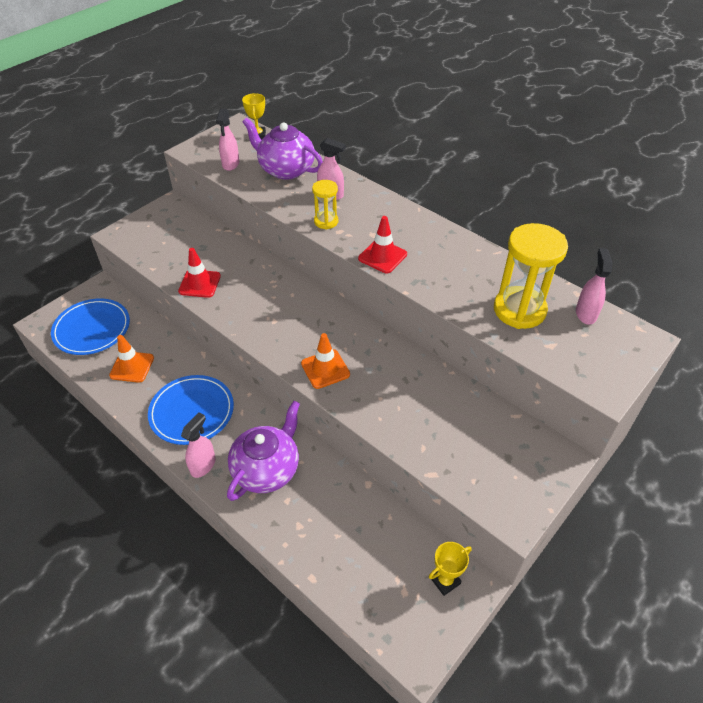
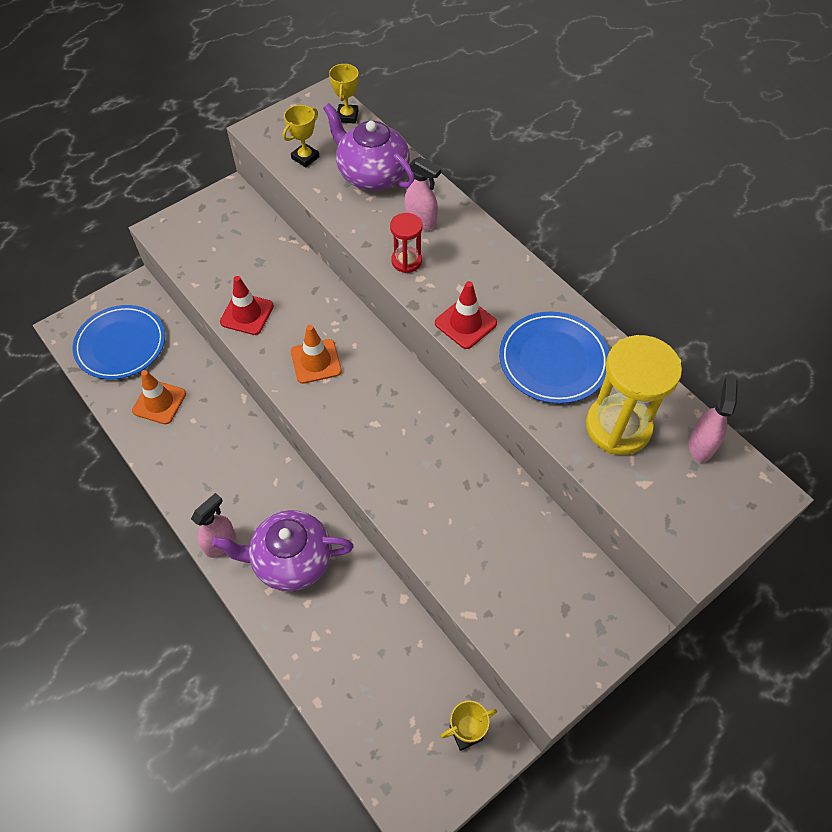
camera: 10 degrees right, 10 degrees up
(192, 412) = (218, 472): blue plate -> blue plate (553, 360)
(230, 164) = (305, 157): pink spray bottle -> yellow trophy
(267, 469) = (291, 560): purple teapot -> purple teapot turned 135 degrees counterclockwise
(325, 369) = (374, 455): orange traffic cone -> orange traffic cone (316, 361)
(326, 221) = (406, 261): yellow hourglass -> red hourglass

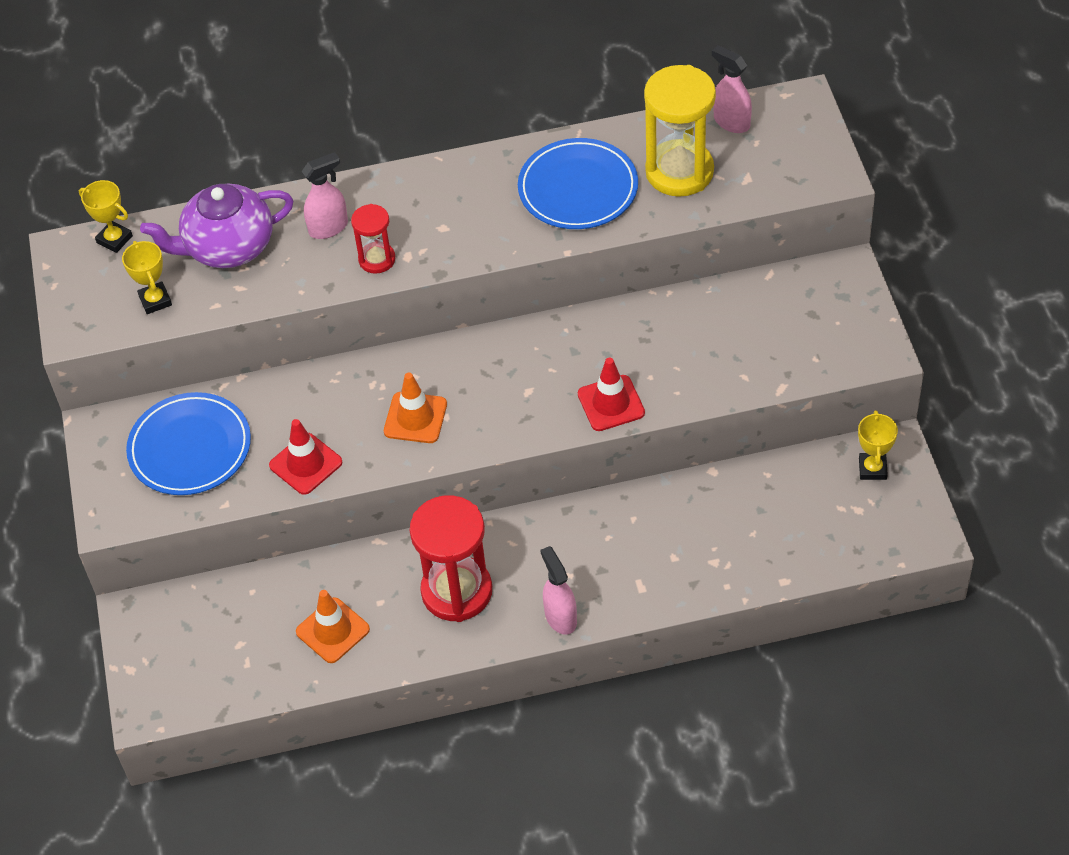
camera: 60 degrees left, 5 degrees down
(121, 345) = (216, 652): blue plate -> blue plate (190, 448)
(219, 464) = (457, 591): none -> red hourglass
(291, 560) = (617, 556): purple teapot -> none
(465, 323) = (490, 240): red traffic cone -> red traffic cone (611, 403)

